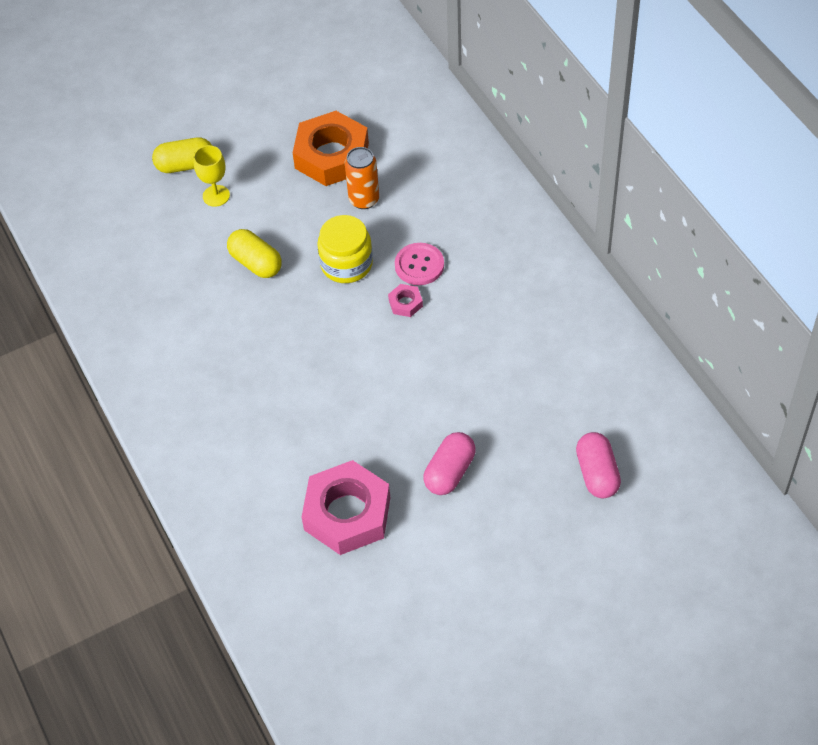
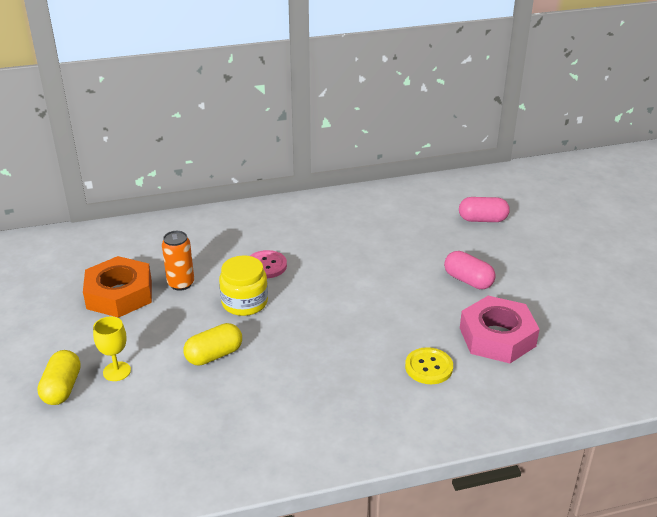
camera: 80 degrees left, 20 degrees down
(279, 452) = (429, 367): none -> yellow button
(405, 303) = (300, 278): pink nut -> none

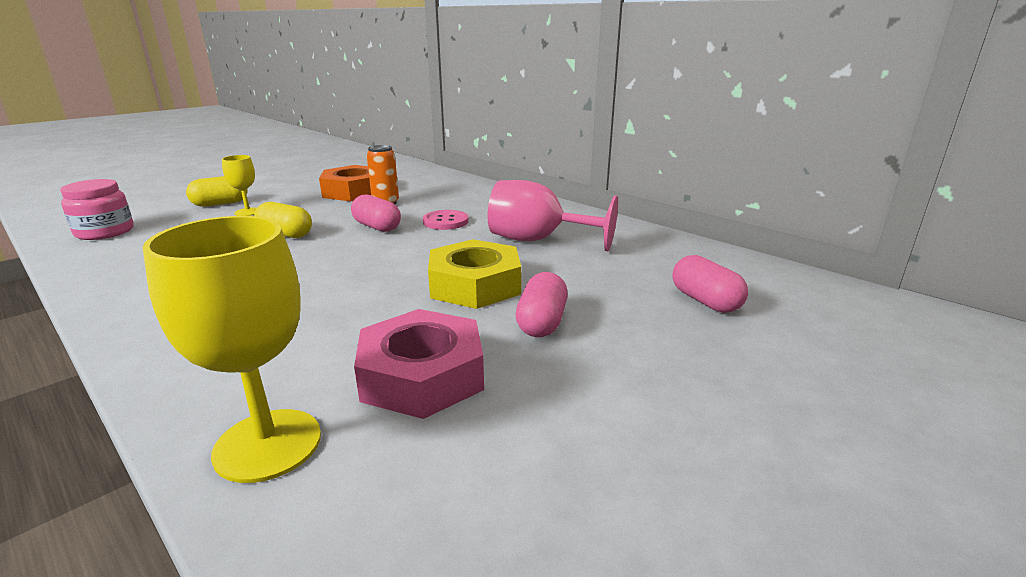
camera: 60 degrees right, 10 degrees down
(83, 476) = (105, 232): none -> pink jar
(244, 302) = (377, 227): yellow jar -> pink capsule
(346, 239) = (537, 240): none -> pink goblet
(400, 288) = (474, 285): none -> yellow nut
(429, 367) = (316, 338): yellow button -> none
(530, 398) = (268, 444): none -> yellow goblet

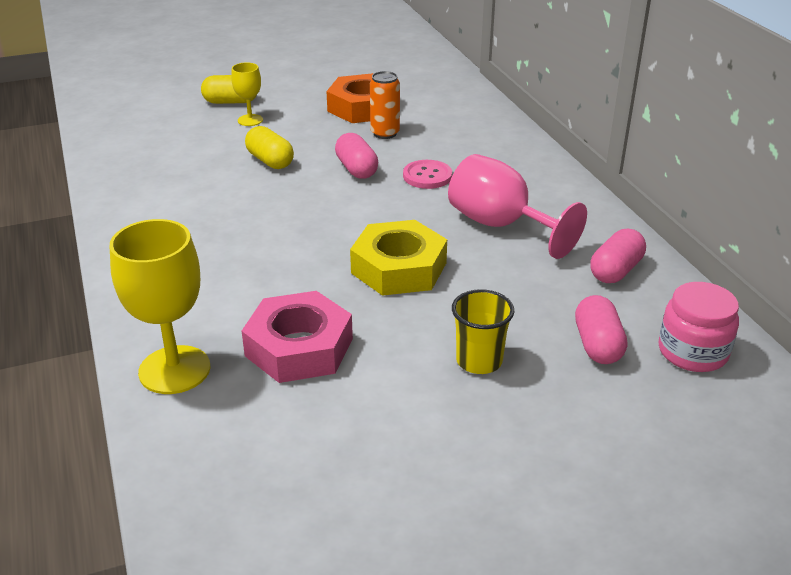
camera: 25 degrees right, 10 degrees up
(105, 232) = (126, 124): pink jar -> pink jar (692, 352)
(541, 322) = (425, 325): pink capsule -> pink capsule (615, 271)
(620, 338) = (479, 361): none -> yellow cup

